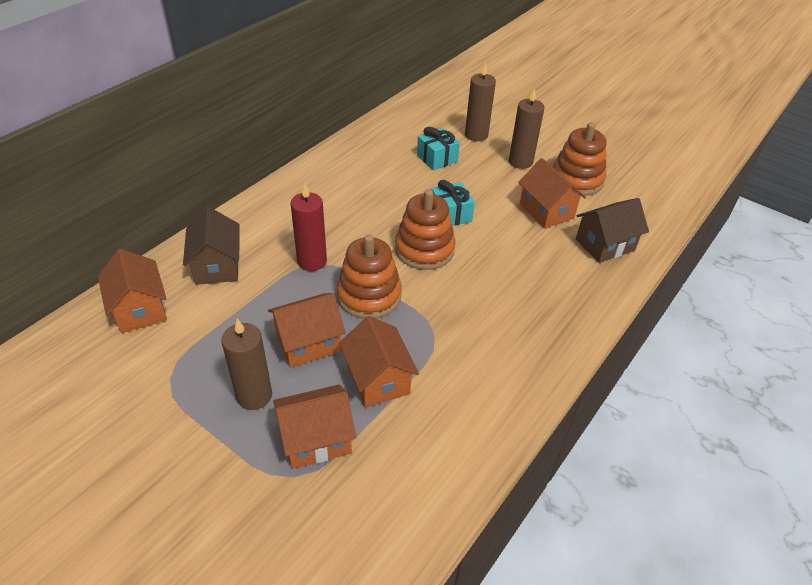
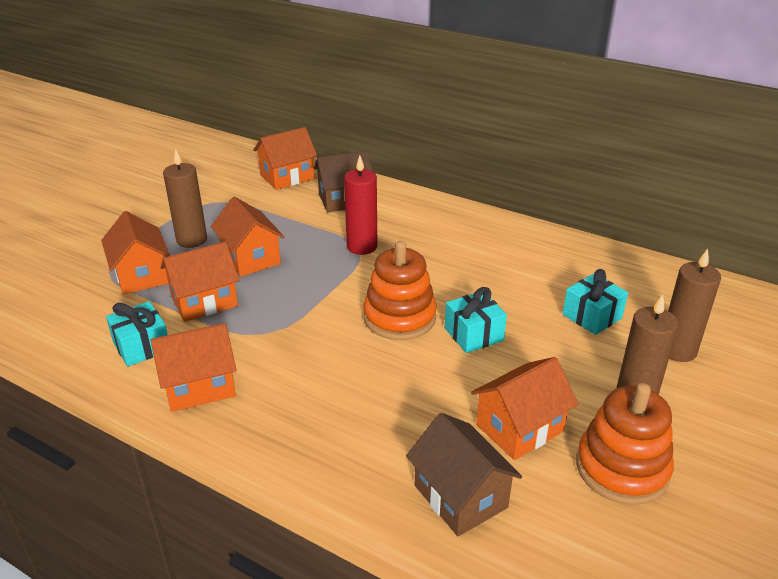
camera: 85 degrees right, 10 degrees down
(369, 295) = (317, 286): orange stacking toy -> none
(444, 426) = (141, 346): none -> turquoise gift
(503, 377) = (199, 386): none -> orange house

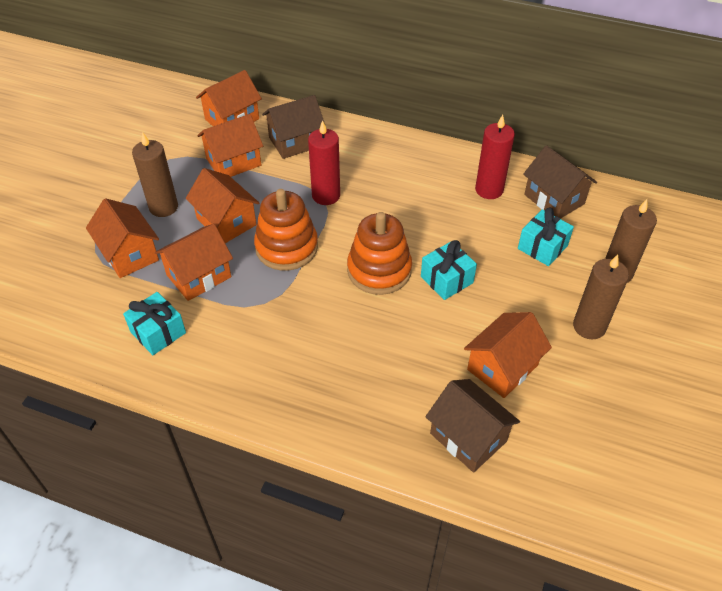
camera: 10 degrees left, 15 degrees up
(199, 386) = (224, 366): orange house -> orange house (233, 162)
(541, 259) = (489, 190): none -> red candle
(613, 274) = (554, 199): none -> brown house
(622, 468) = (588, 392): orange stacking toy -> orange stacking toy (286, 247)

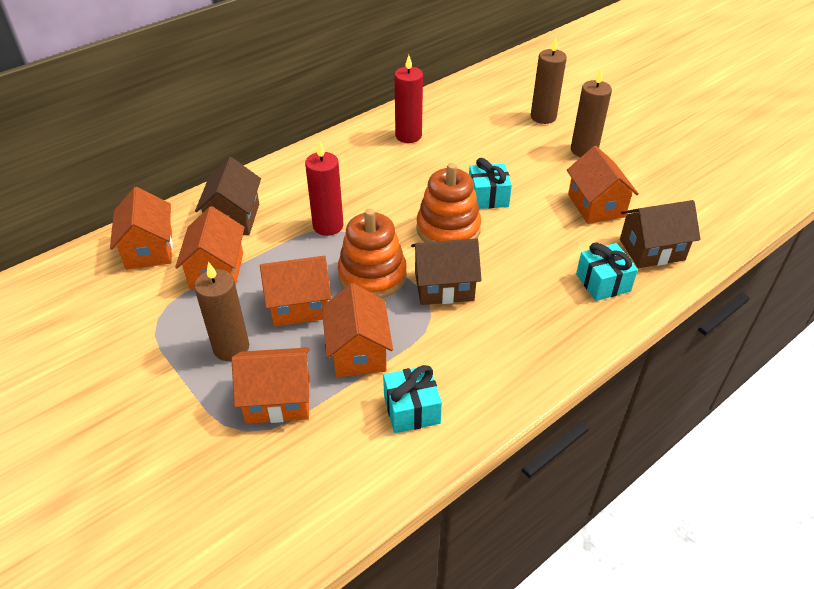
camera: 60 degrees left, 5 degrees down
(542, 247) = (492, 137): turquoise gift -> turquoise gift (603, 282)
(554, 199) = (447, 111): brown house -> brown house (444, 286)

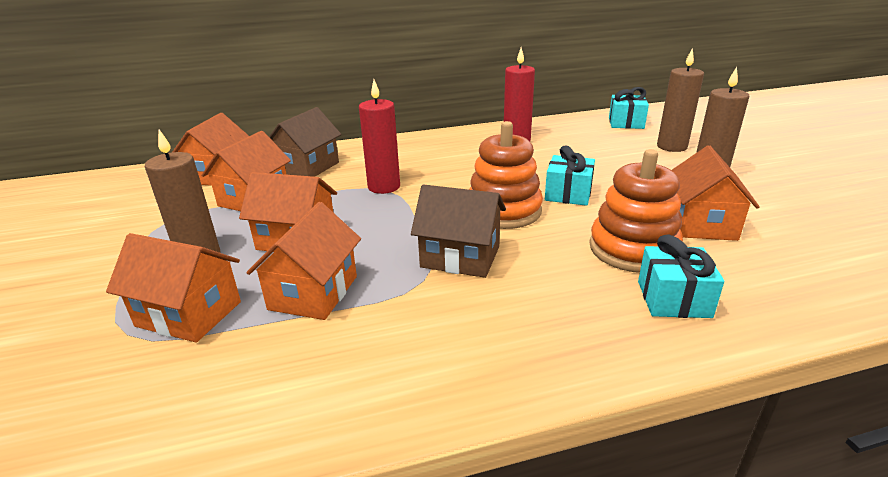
camera: 25 degrees right, 15 degrees down
(372, 275) = (391, 231): orange stacking toy -> orange stacking toy (633, 249)
(411, 409) = (316, 370): turquoise gift -> turquoise gift (626, 123)
(652, 249) = (766, 280): brown house -> none

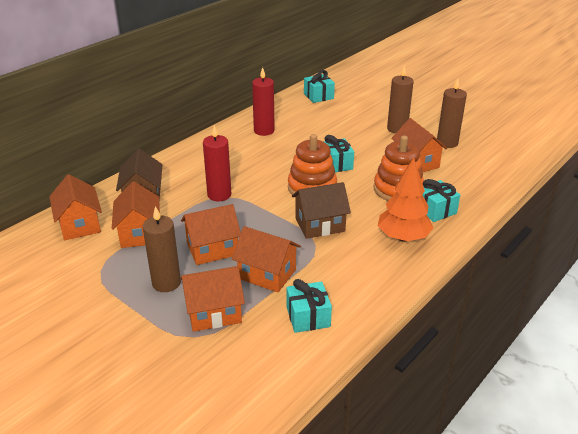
camera: 35 degrees left, 5 degrees up
(282, 378) = (308, 317): none -> turquoise gift
(313, 292) = (267, 274): orange house -> orange house turned 45 degrees counterclockwise
(570, 320) = (403, 237): none -> orange tree
(671, 147) = (361, 110): brown candle -> brown candle (447, 143)

